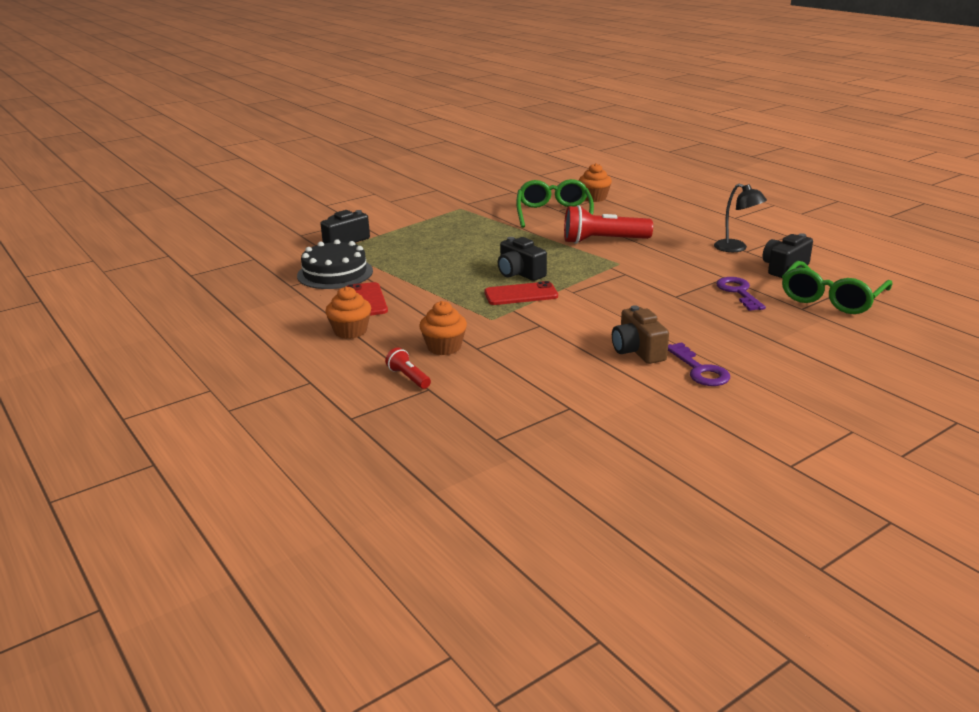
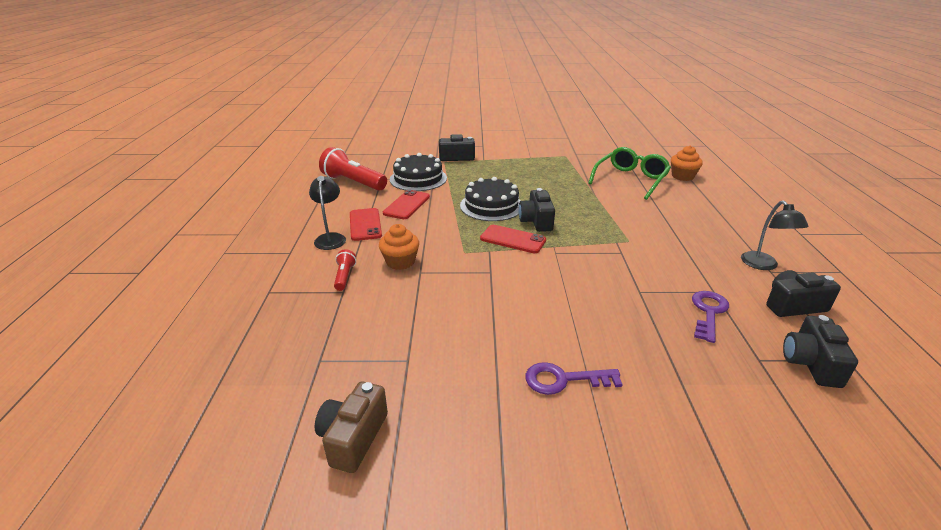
camera: 35 degrees right, 5 degrees up
(333, 355) = (330, 238): none -> black lamp
(350, 331) = (365, 224): orange cupcake -> red phone
(456, 274) = (491, 206): none -> black cake
(603, 241) = (640, 216): red flashlight -> red flashlight (353, 182)
(638, 351) = (534, 332): brown camera -> brown camera (353, 438)
(700, 370) = (563, 380): purple key -> purple key turned 75 degrees clockwise
(831, 299) = (810, 363): green glasses -> black camera

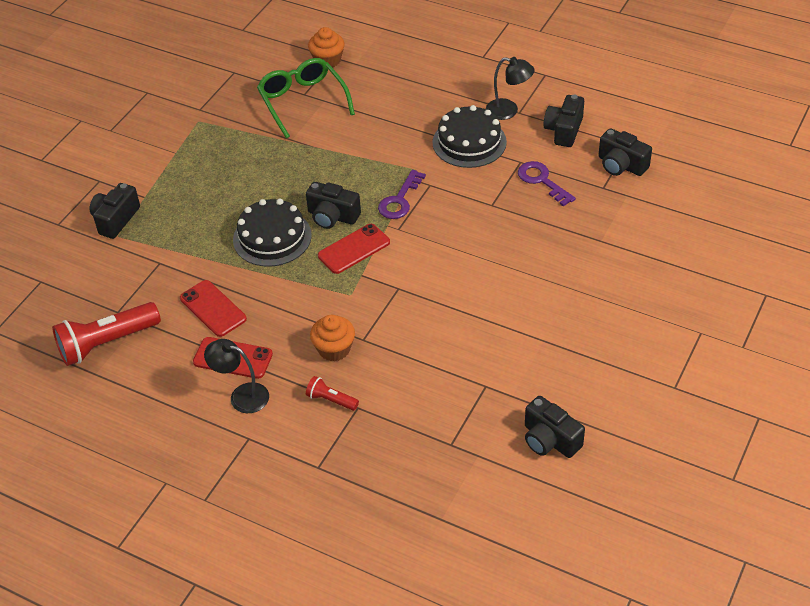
camera: 60 degrees left, 15 degrees up
(353, 438) = (549, 440): brown camera -> black camera
(418, 178) = (149, 277): black cake -> black cake (469, 142)
(563, 380) = (561, 301): purple key -> purple key (399, 200)

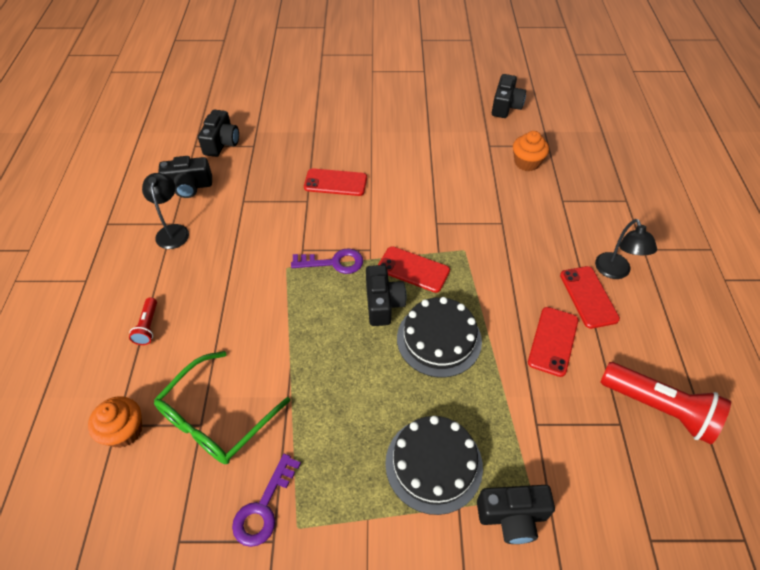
camera: 120 degrees left, 5 degrees up
(331, 400) = (570, 217): red flashlight -> red flashlight (148, 326)
(334, 349) = (525, 235): orange cupcake -> orange cupcake (526, 162)
(469, 142) = (230, 243): black cake -> black cake (433, 464)
(505, 233) = (335, 182): none -> red phone
(542, 181) = (262, 180): purple key -> purple key (263, 507)

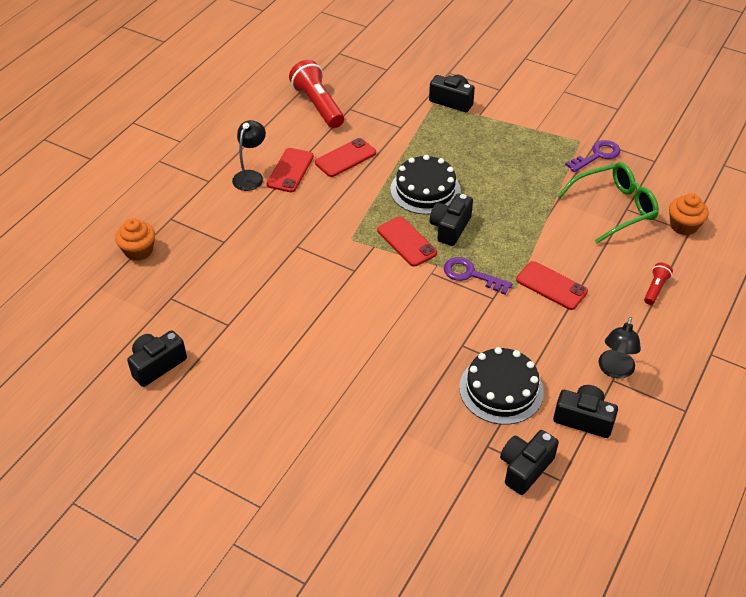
camera: 150 degrees left, 5 degrees down
(335, 182) = (420, 353): red phone -> red phone (551, 286)
(433, 464) = (480, 135): black cake -> black cake (501, 389)
(526, 162) = (213, 289): orange cupcake -> orange cupcake (138, 251)

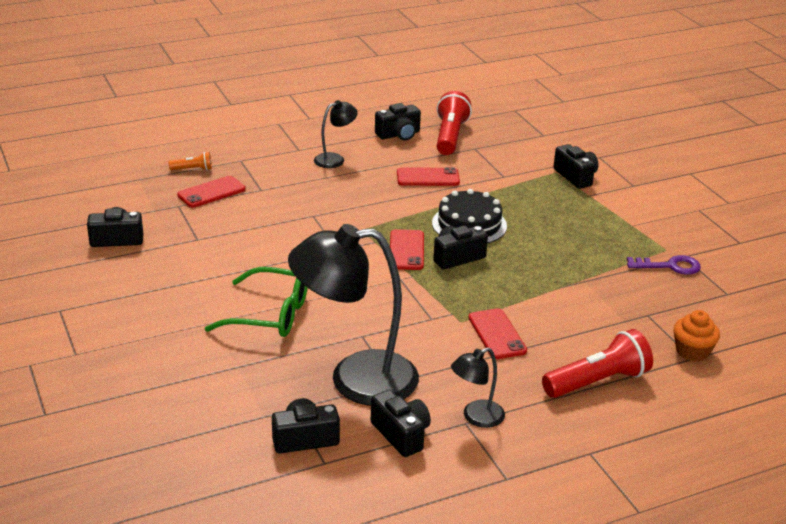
camera: 35 degrees right, 15 degrees down
(138, 251) = (193, 169): orange cupcake -> orange flashlight
(275, 123) = (399, 134): none -> black camera
(290, 170) = (371, 168): red phone -> red phone (211, 192)
(471, 275) = (433, 295): purple key -> none
(501, 389) = (355, 379): black cake -> black lamp
(614, 208) = (635, 309): green glasses -> green glasses (270, 314)
(655, 288) = (597, 381): red flashlight -> red flashlight, size x2.05

